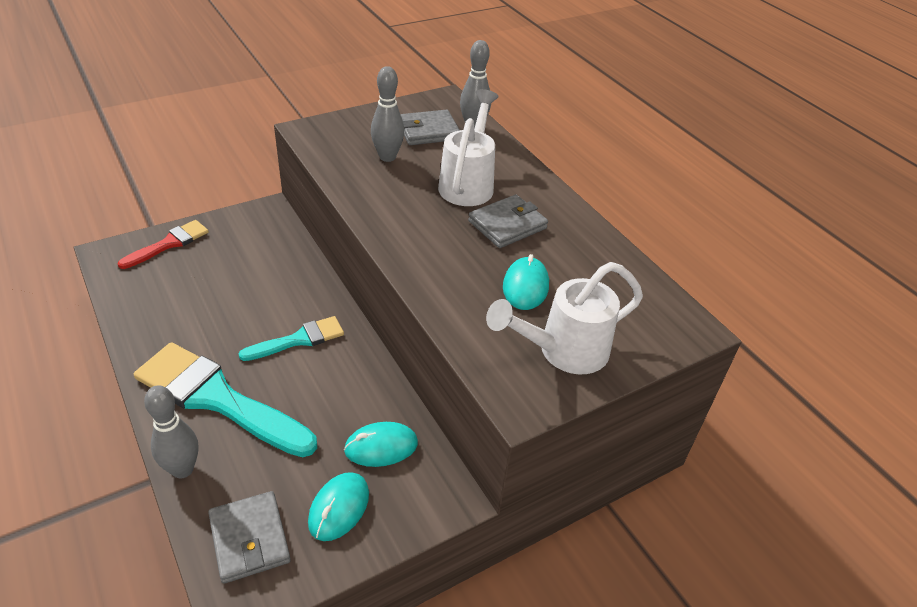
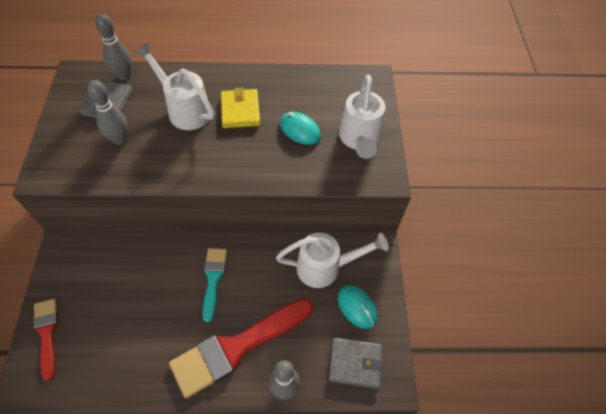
camera: 60 degrees left, 15 degrees up
(217, 399) = (236, 347): turquoise brush -> red brush
(381, 447) = (326, 267): turquoise mouse -> white watering can
(507, 225) = (240, 110): grey wallet -> yellow wallet

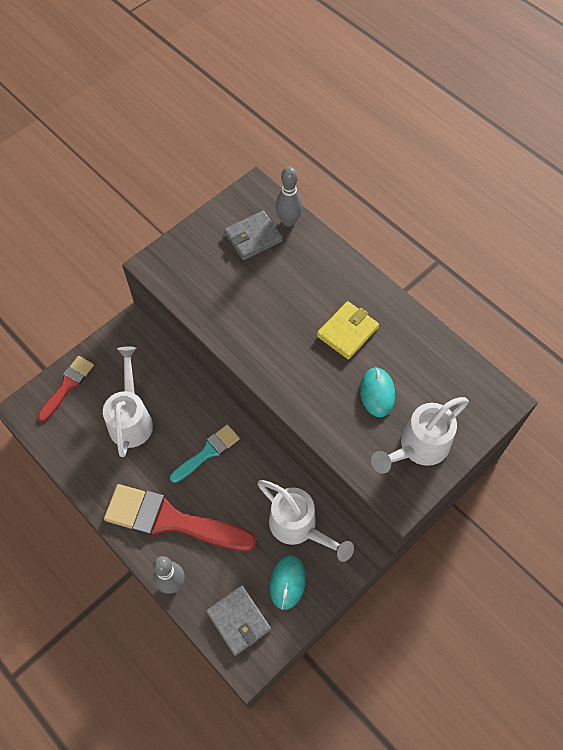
camera: 50 degrees right, 5 degrees up
(119, 140) = (230, 280): grey bowling pin -> none
(184, 109) = (304, 292): white watering can -> white watering can (131, 418)

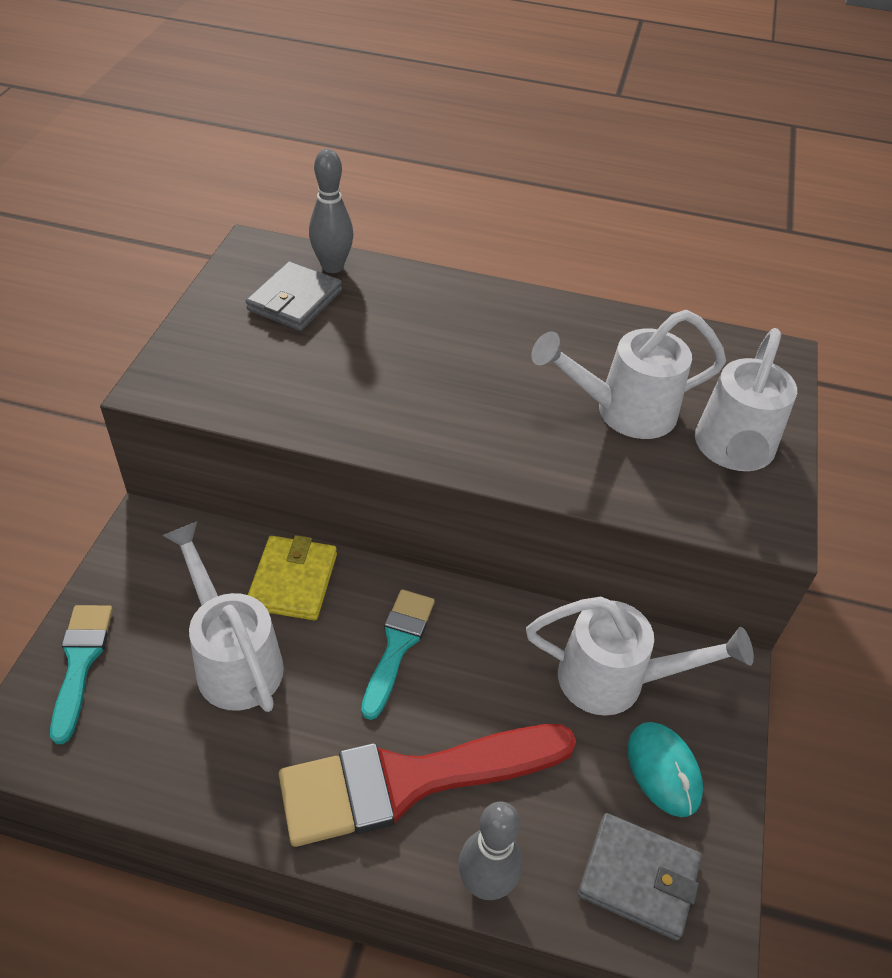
camera: 35 degrees left, 15 degrees down
(67, 385) = (80, 662): red brush -> turquoise brush
(347, 332) = (520, 358): yellow wallet -> yellow wallet (293, 581)
(377, 393) = (622, 412): turquoise mouse -> white watering can

